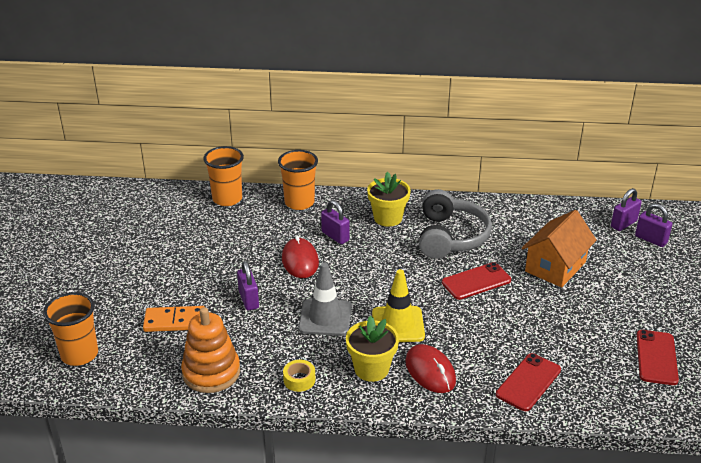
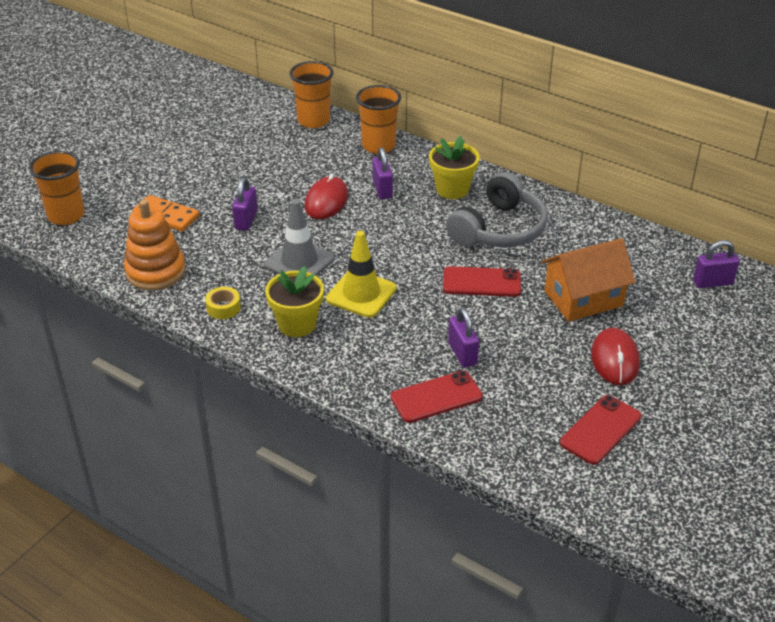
camera: 30 degrees right, 5 degrees up
(430, 371) = (349, 348): red mouse -> red mouse (614, 359)
(651, 239) = (728, 310): purple padlock -> purple padlock (462, 353)

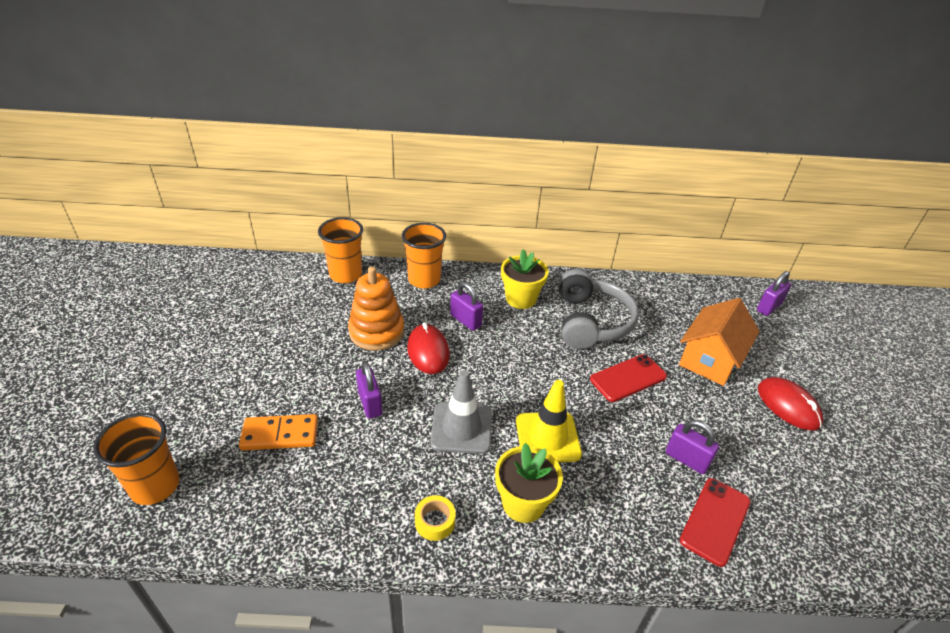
camera: 35 degrees left, 0 degrees up
(155, 271) = (323, 512): orange stacking toy -> orange stacking toy (376, 332)
(600, 430) = (853, 481): red phone -> none

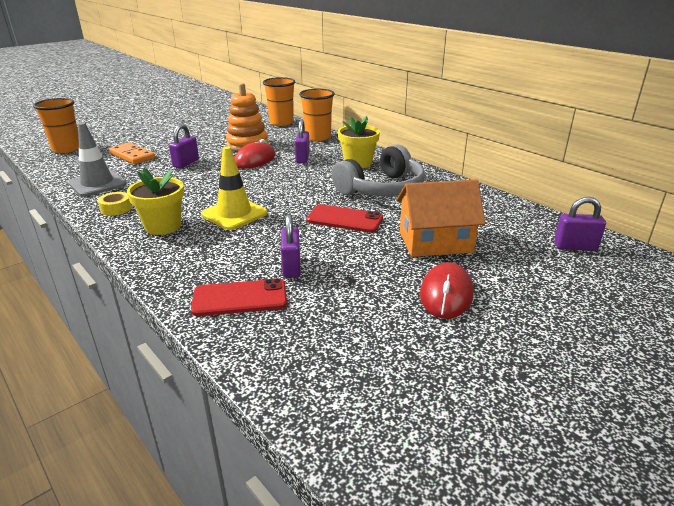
camera: 50 degrees right, 10 degrees down
(461, 428) = (202, 189): grey traffic cone -> grey traffic cone (97, 184)

